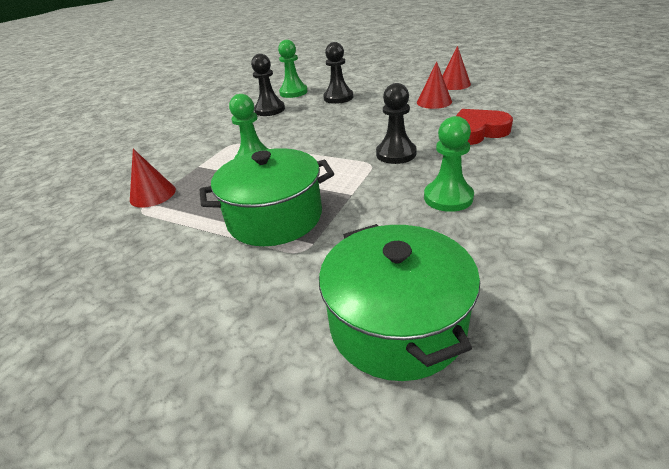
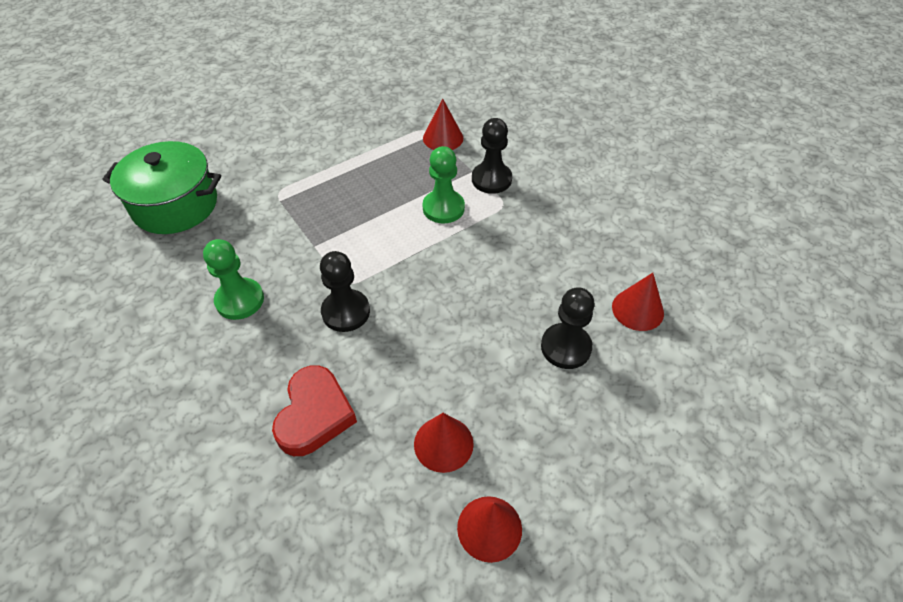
camera: 115 degrees right, 15 degrees up
(269, 110) = (583, 262): black pawn -> black pawn (491, 179)
(275, 217) = (331, 192): green pot -> none
(293, 92) = (637, 309): green pawn -> red cone

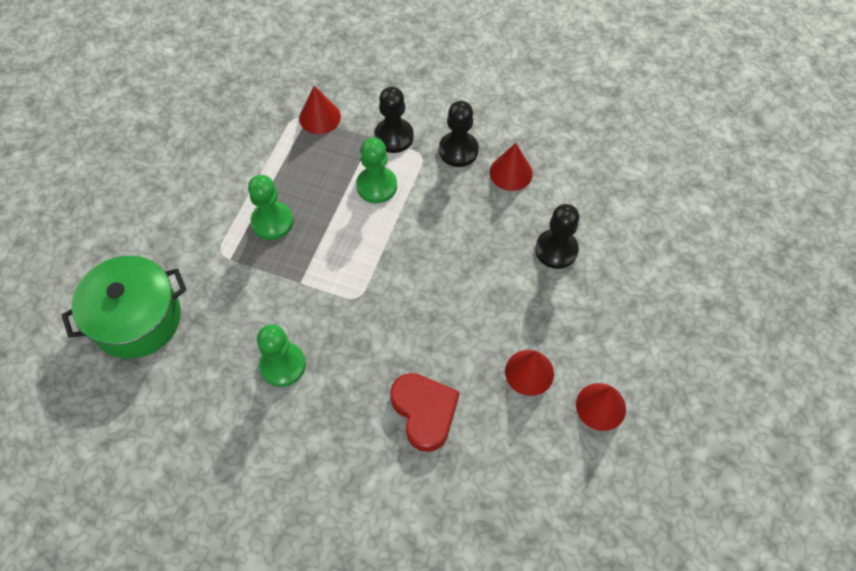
camera: 35 degrees left, 10 degrees up
(336, 191) = (272, 222): none -> green pawn
(346, 312) = (377, 321): black pawn -> black pawn (458, 150)
(637, 309) = (583, 190): red cone -> red cone (511, 172)

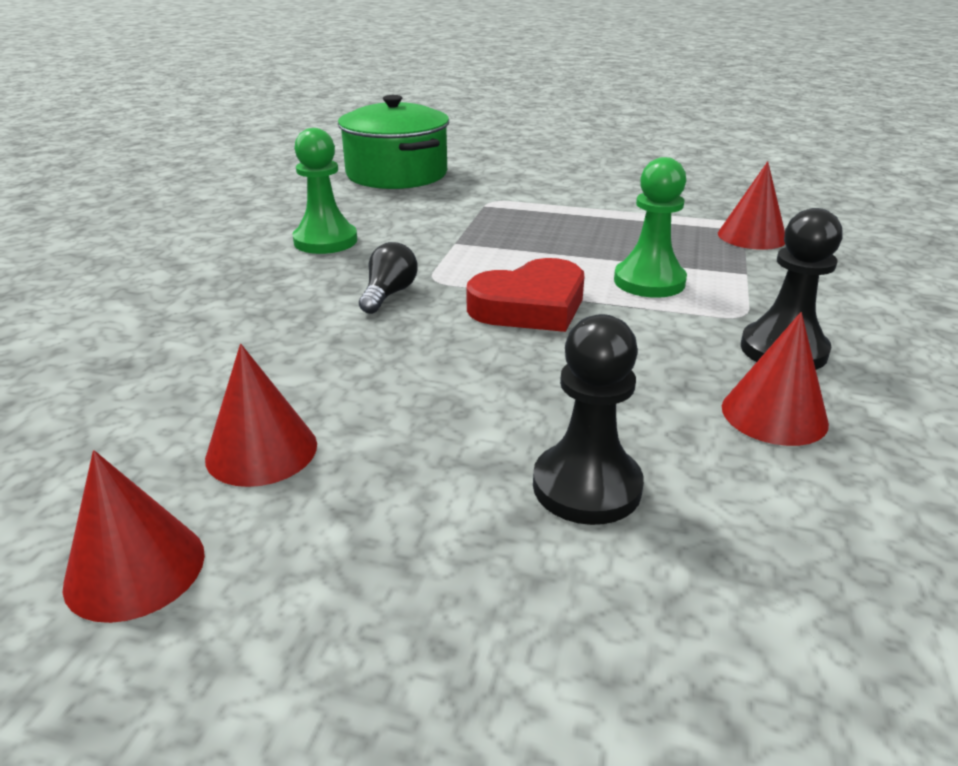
camera: 85 degrees right, 30 degrees down
(272, 222) = (548, 221): green pawn -> none
(376, 322) = (389, 294): none -> black light bulb
(394, 137) = (762, 289): black pawn -> none
(424, 412) = (216, 340): red heart -> red heart (530, 306)

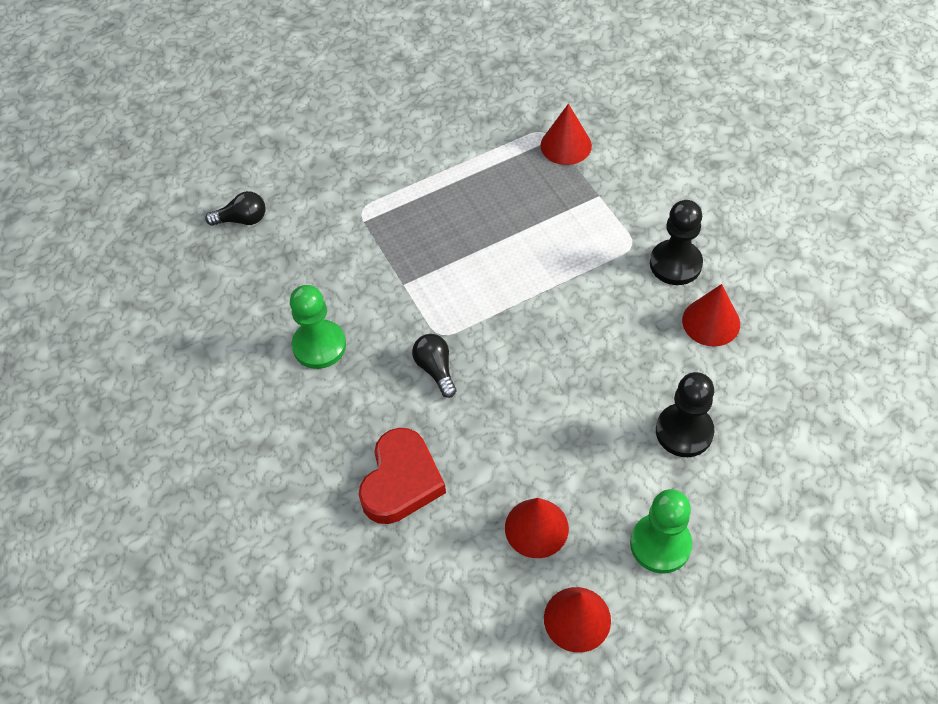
camera: 40 degrees left, 25 degrees up
(396, 174) = (242, 219): green pot -> black light bulb
(530, 306) = (524, 319): red heart -> red heart (401, 481)
(649, 281) = (558, 244): green pawn -> green pawn (660, 544)

